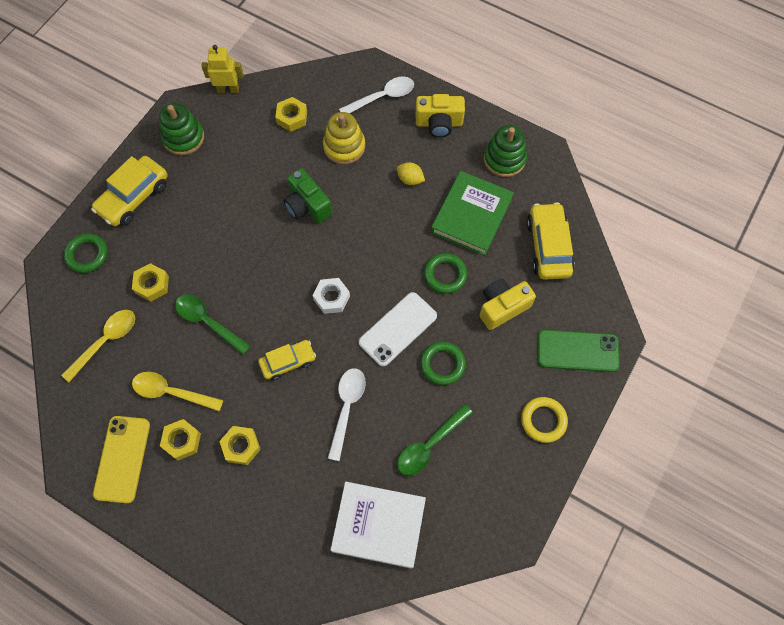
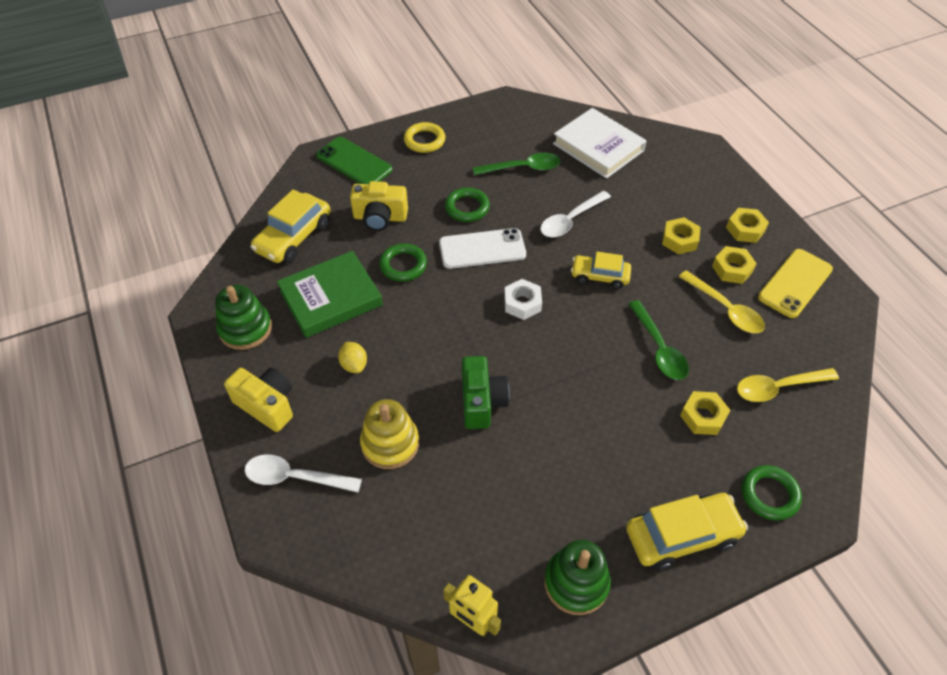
camera: 145 degrees left, 15 degrees down
(292, 117) = (420, 521): yellow nut -> yellow nut (745, 229)

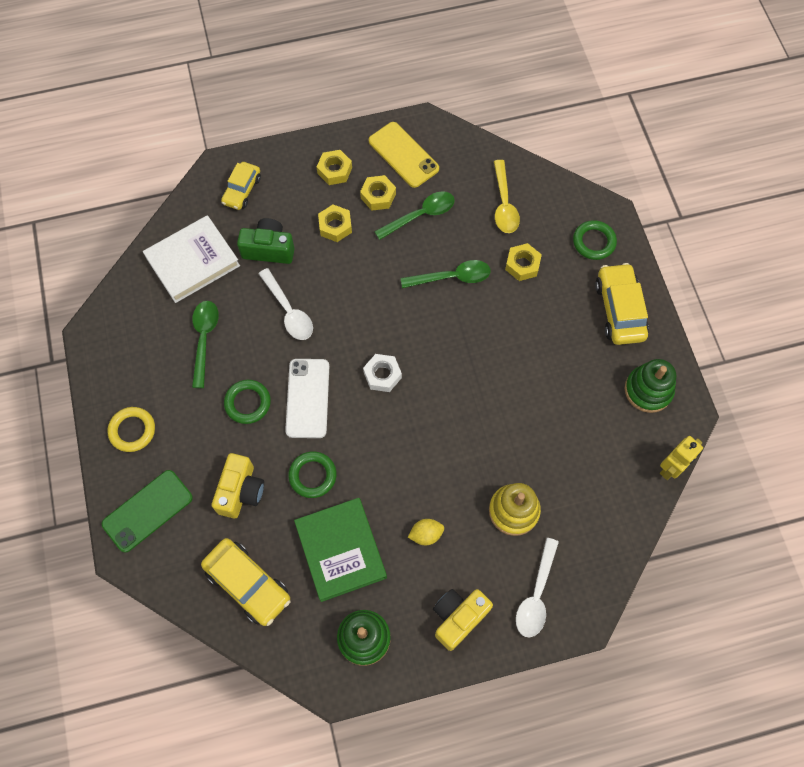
camera: 80 degrees left, 15 degrees up
(481, 402) = (483, 429): green camera -> green camera (269, 249)
(599, 276) = (364, 303): yellow car -> yellow car (242, 190)
(725, 309) = (420, 215): yellow spoon -> green spoon

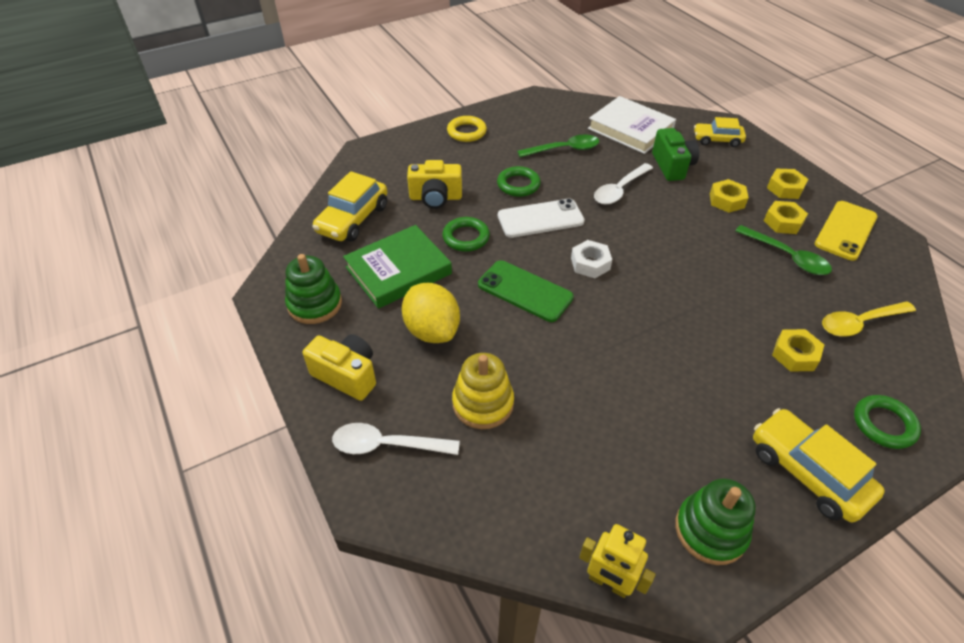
camera: 75 degrees right, 20 degrees down
(147, 511) = (402, 153): green phone -> green phone (525, 291)
(426, 534) = (432, 330): yellow lemon -> yellow lemon, size x1.91
(451, 277) = (733, 295): green spoon -> none
(619, 310) = (807, 472): yellow car -> yellow car turned 105 degrees counterclockwise

